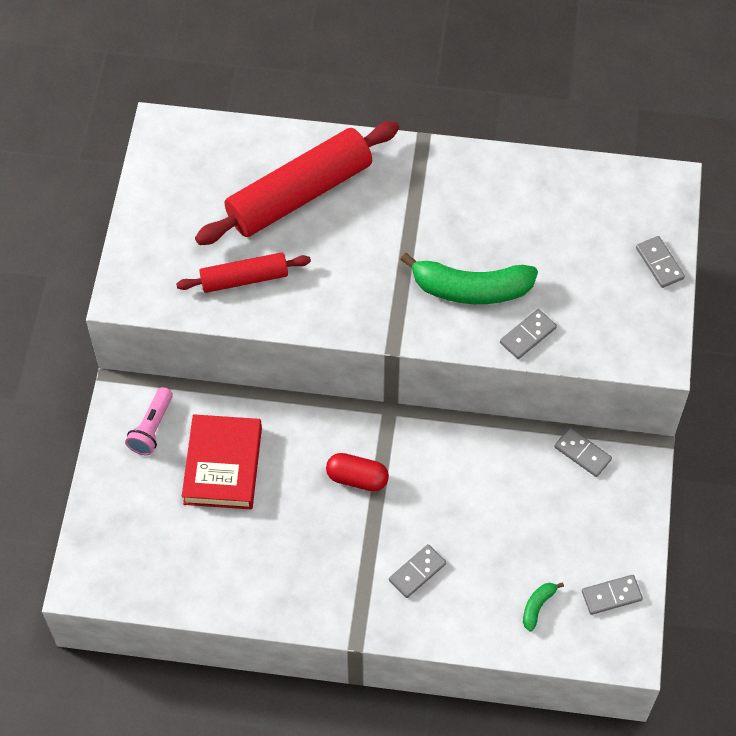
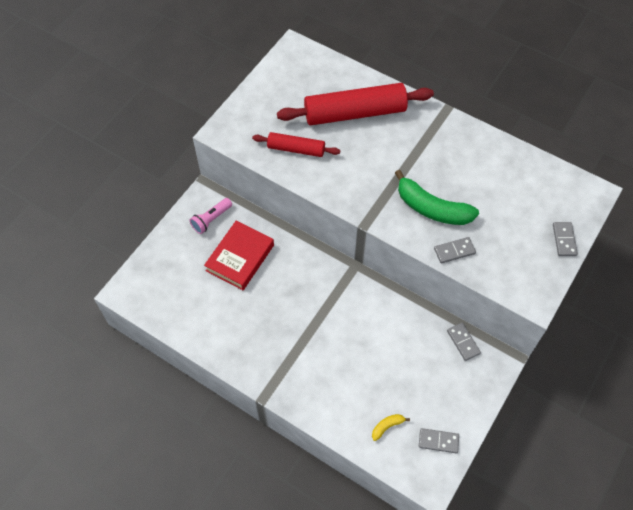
camera: 25 degrees right, 0 degrees up
(357, 478) = (315, 298): red capsule -> none
(417, 572) = (322, 371): grey domino -> none
(537, 606) = (387, 426): green banana -> yellow banana

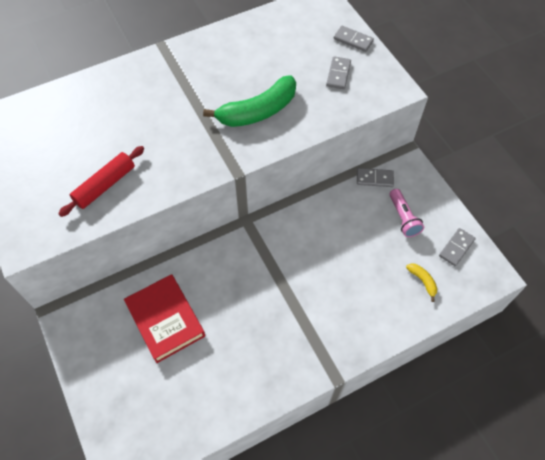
camera: 60 degrees left, 0 degrees up
(211, 219) = (99, 326): pink flashlight -> pink flashlight (403, 218)
(355, 113) = (105, 114): red rolling pin -> none
(387, 426) = (422, 281): yellow banana -> yellow banana turned 150 degrees clockwise
(454, 251) = (313, 118): grey domino -> grey domino (338, 74)

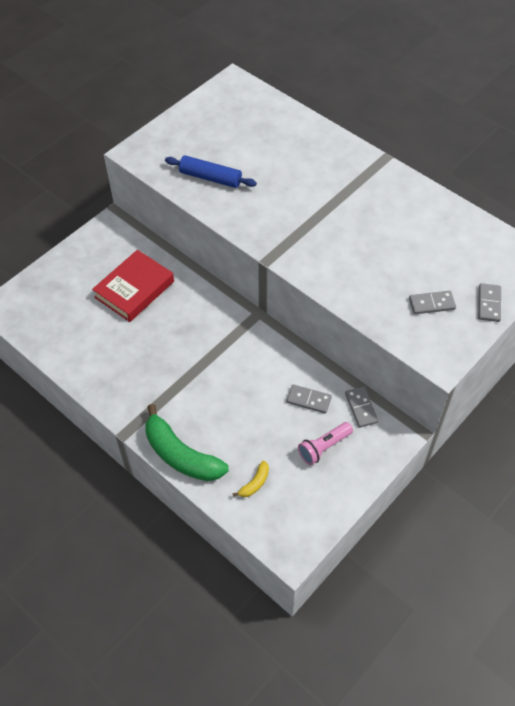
camera: 70 degrees right, 5 degrees down
(105, 185) = (210, 178): red rolling pin -> blue rolling pin
(258, 111) = (345, 253): green banana -> green banana (181, 455)
(456, 248) = (309, 507): grey domino -> grey domino (308, 400)

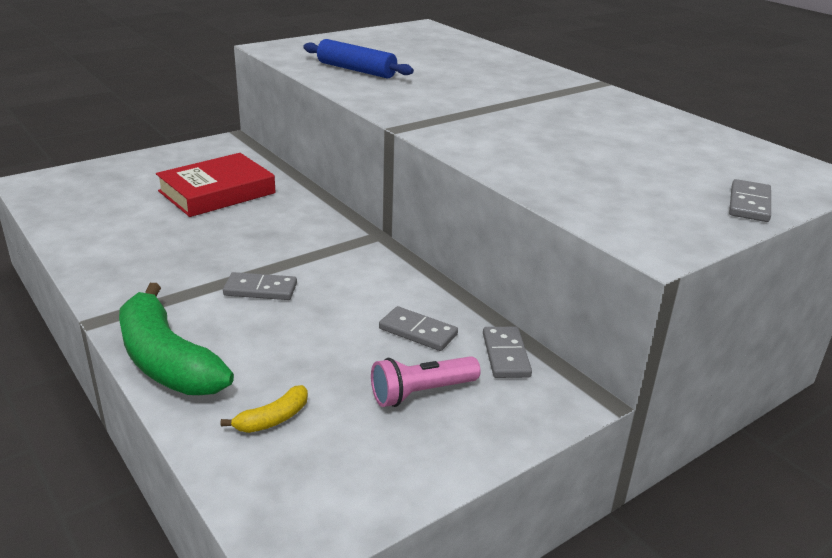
camera: 10 degrees right, 25 degrees down
(431, 304) = (648, 192): grey domino -> grey domino (260, 289)

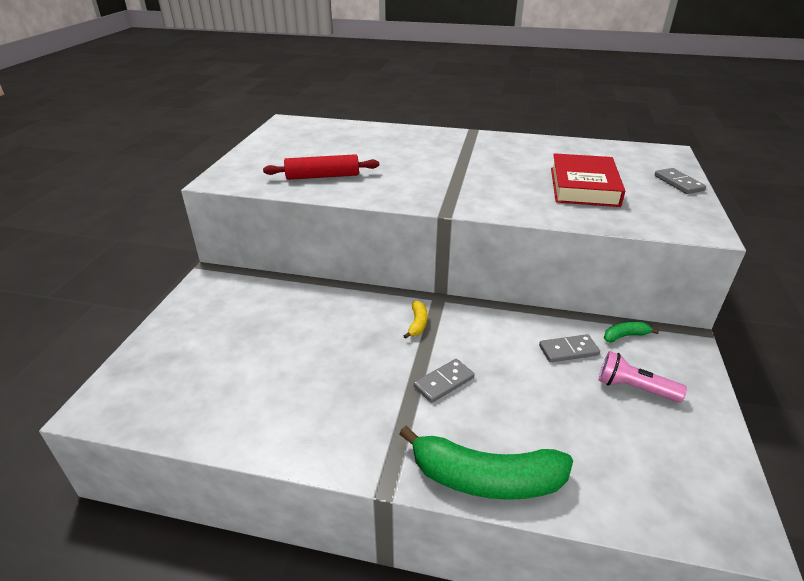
camera: 40 degrees left, 5 degrees up
(217, 192) = (279, 324): red book -> red book (583, 186)
(273, 419) = (607, 466): yellow banana -> yellow banana (417, 324)
(356, 70) = (322, 176): blue rolling pin -> red rolling pin
(421, 393) = (634, 388): pink flashlight -> pink flashlight turned 90 degrees clockwise
(505, 355) = (625, 336): grey domino -> green banana

